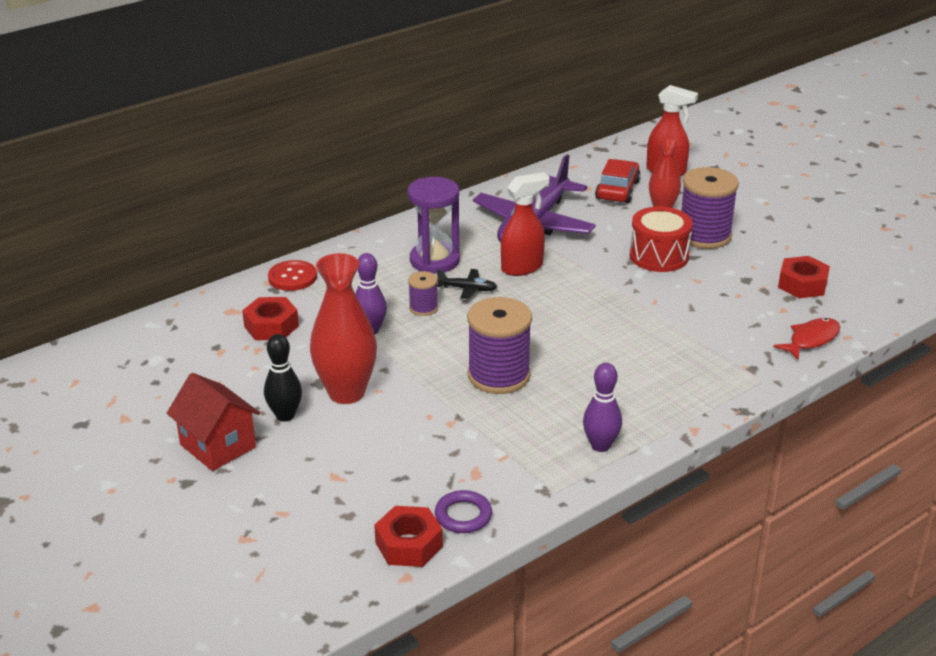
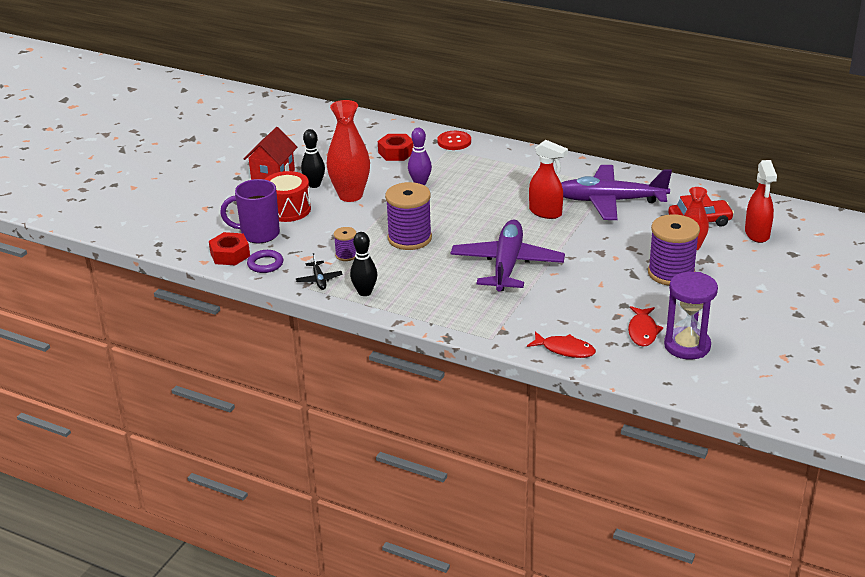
camera: 65 degrees right, 0 degrees up
(375, 502) = (258, 234): none -> purple mug
(423, 308) = (461, 192): purple spool -> purple spool (346, 255)
(434, 260) = (521, 180): purple hourglass -> purple hourglass (687, 346)
(468, 289) = (498, 201): black plane -> black plane (319, 280)
(600, 446) = (365, 292): purple bowling pin -> black bowling pin
(615, 325) = (507, 265): none -> purple plane
(659, 256) = (618, 261): red drum -> red drum (288, 209)
(802, 284) = (642, 331): red nut -> red fish

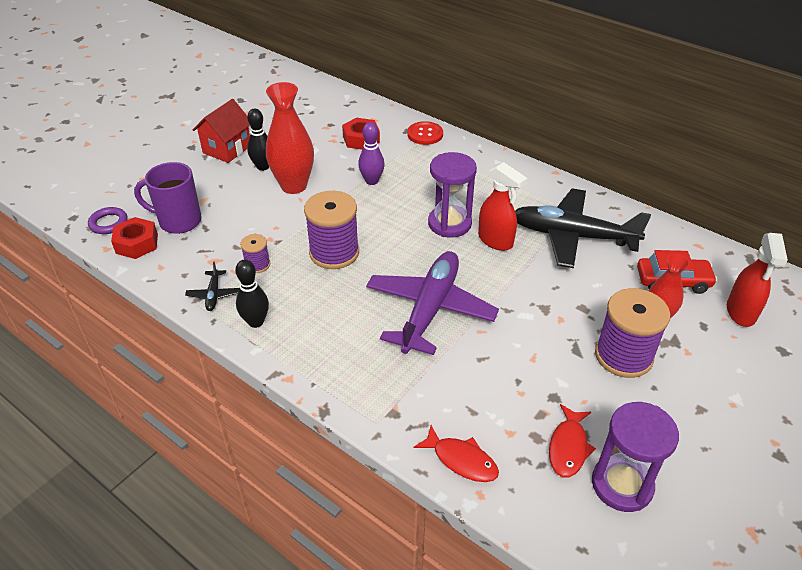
camera: 10 degrees right, 10 degrees up
(265, 264) = (167, 262): purple ring -> purple ring (108, 223)
(288, 209) = (223, 194): red drum -> none
(502, 205) = (449, 223): none -> purple hourglass
(609, 201) = (572, 236): purple plane -> black plane

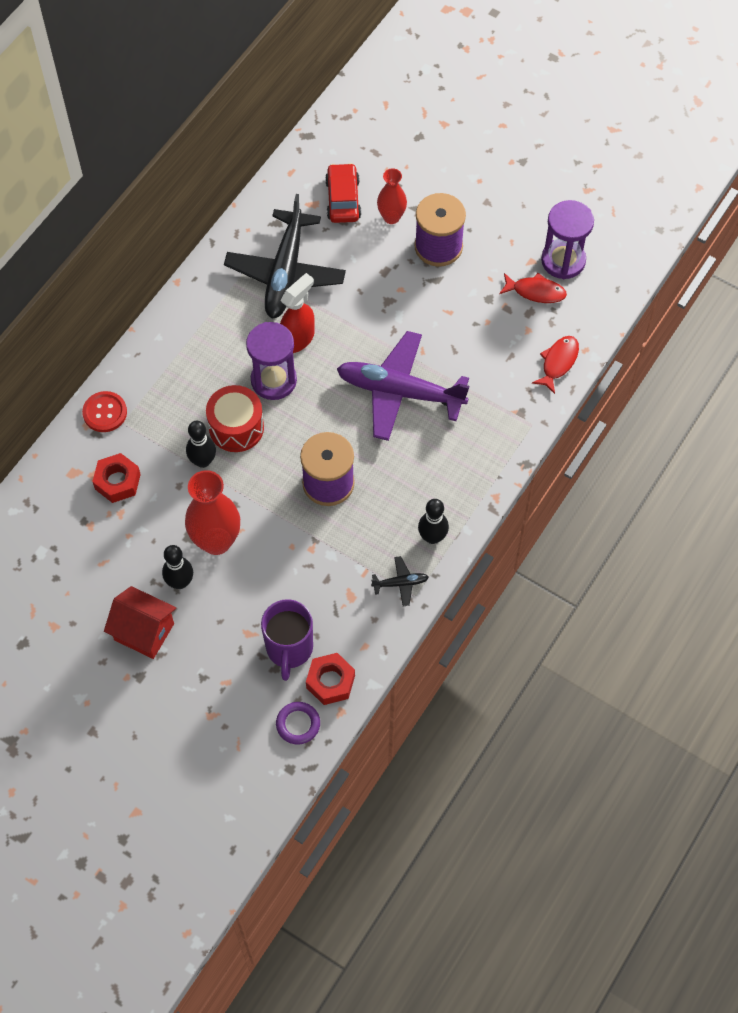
camera: 95 degrees left, 20 degrees up
(257, 264) = (353, 552): purple spool -> none
(372, 181) = (203, 461): purple bowling pin -> black bowling pin
(402, 200) = (236, 427): none -> red drum
(741, 312) = (378, 156): red spray bottle -> none

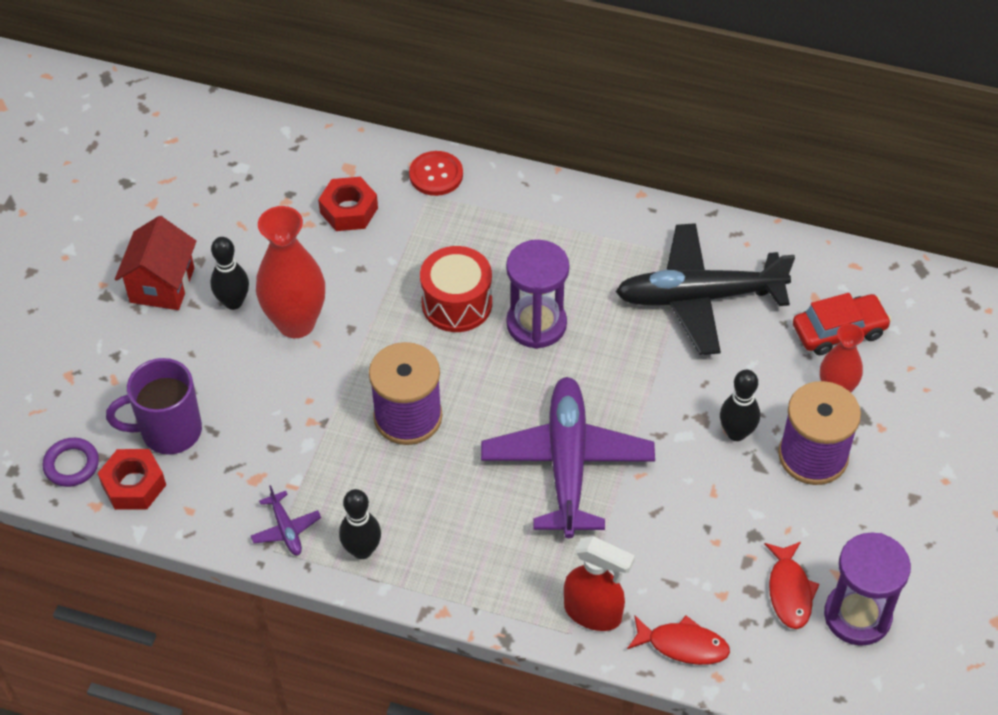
camera: 75 degrees right, 10 degrees down
(203, 461) = (400, 282): black bowling pin -> black bowling pin (736, 433)
(298, 339) = (606, 334): red spray bottle -> red spray bottle (593, 613)
(400, 583) = (286, 529): black plane -> purple plane

